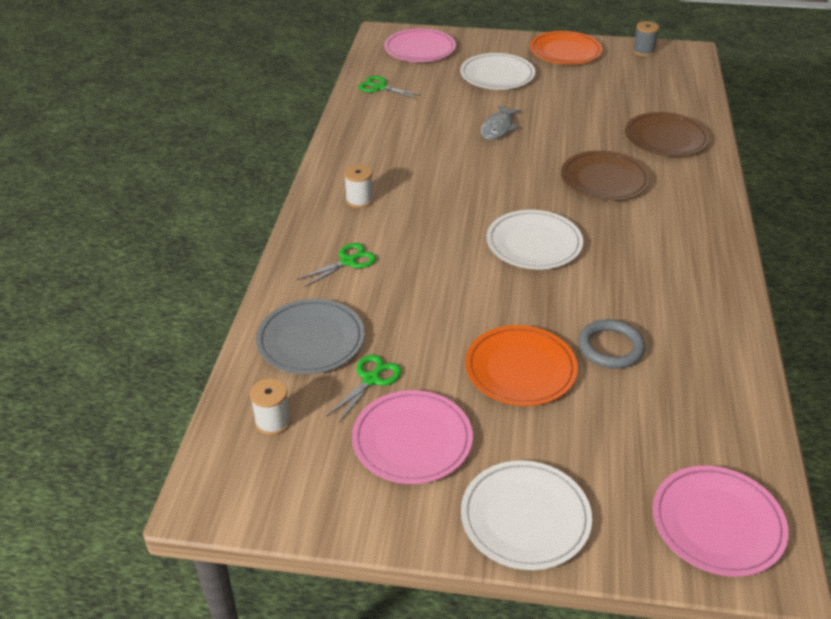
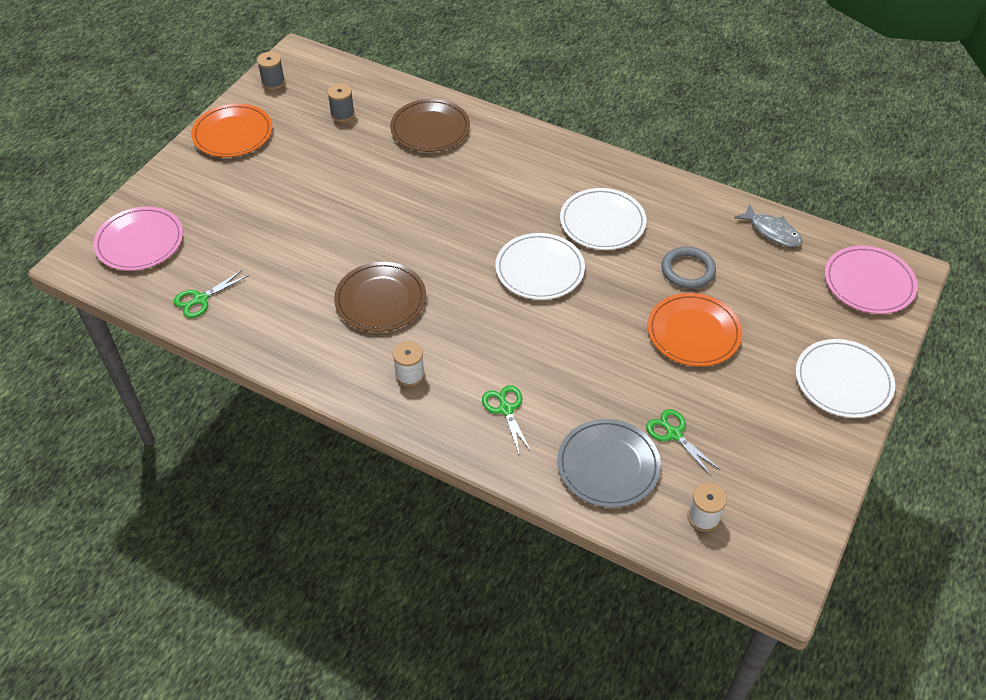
camera: 70 degrees left, 10 degrees up
(412, 440) = (751, 425): pink plate -> none
(497, 75) = (243, 199): white plate -> white plate (602, 222)
(498, 128) = (344, 232): grey fish -> grey fish (772, 231)
(604, 179) = (470, 191): brown plate -> brown plate (380, 300)
(638, 91) = (342, 114): none -> grey spool

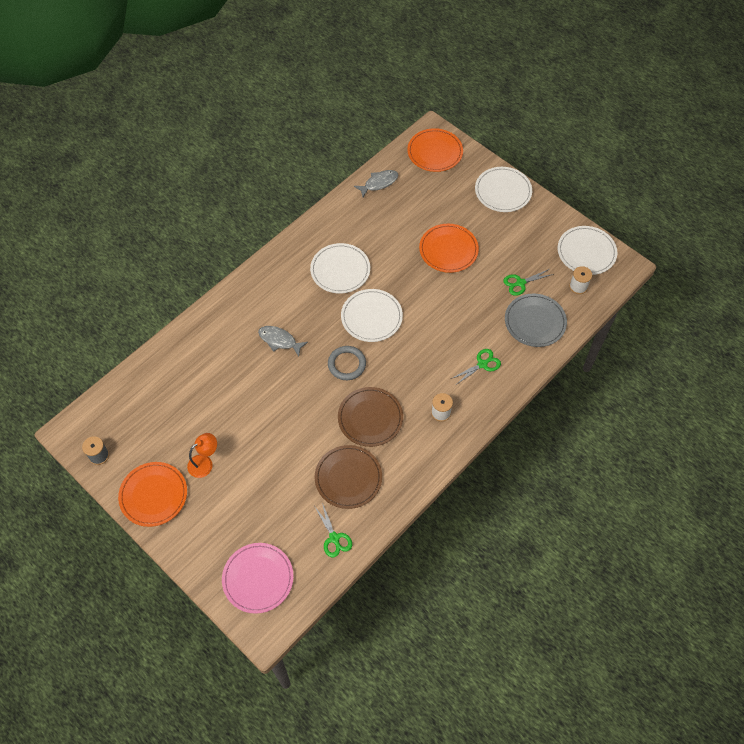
camera: 75 degrees left, 10 degrees up
(281, 163) = (205, 463): none -> orange lamp
(342, 114) = (162, 409): grey spool -> none
(430, 129) = (205, 352): brown plate -> brown plate (348, 478)
(469, 188) = (279, 340): none -> grey fish
(506, 409) = (482, 364): green scissors -> green scissors turned 150 degrees clockwise
(687, 270) = (397, 237): grey ring -> grey ring (347, 364)
(781, 519) = (586, 252): none -> white plate
(869, 283) = (435, 152): pink plate -> orange plate

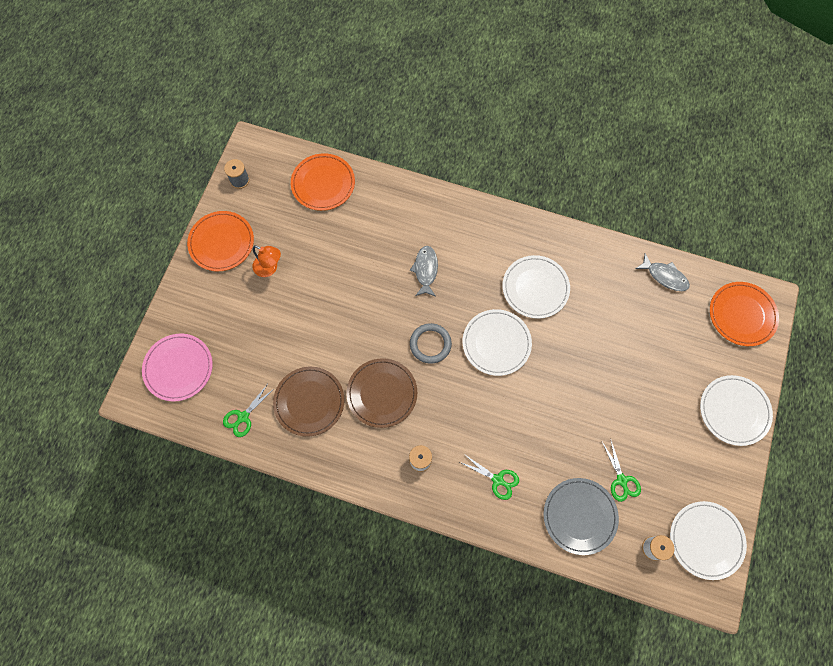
camera: 65 degrees right, 10 degrees up
(448, 250) = (621, 384): orange plate -> orange plate (323, 183)
(520, 283) = (621, 480): green scissors -> green scissors turned 150 degrees counterclockwise

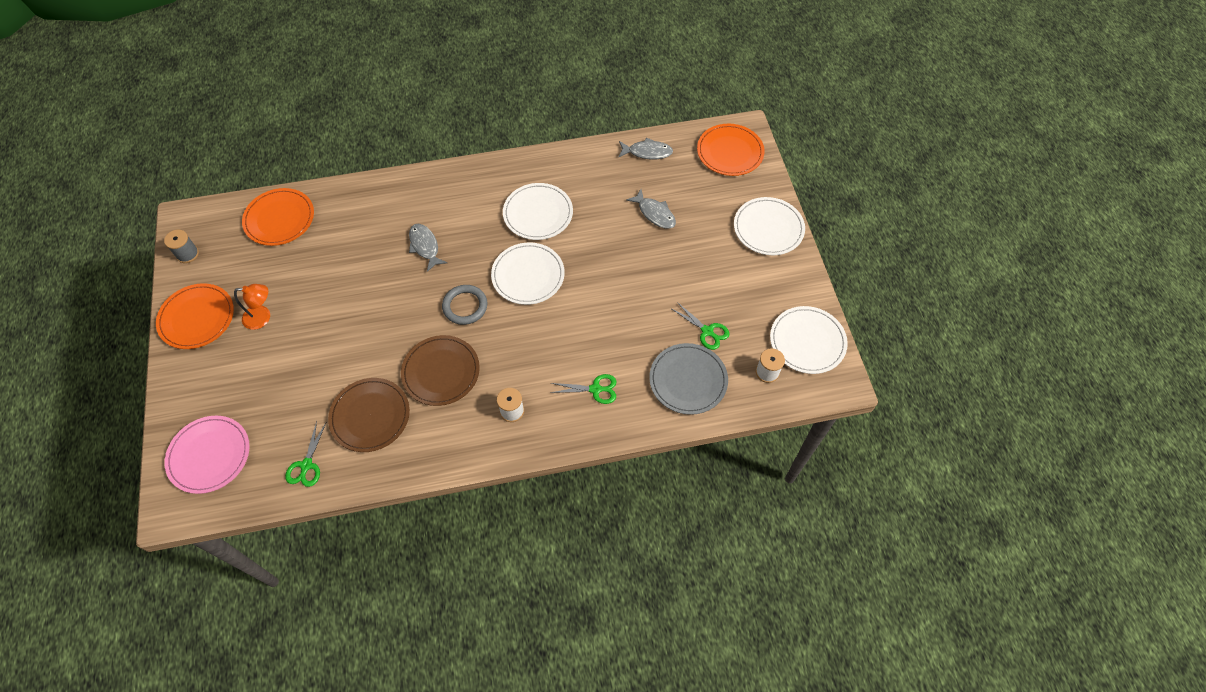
camera: 30 degrees left, 10 degrees down
(638, 341) = (654, 213): none -> grey fish

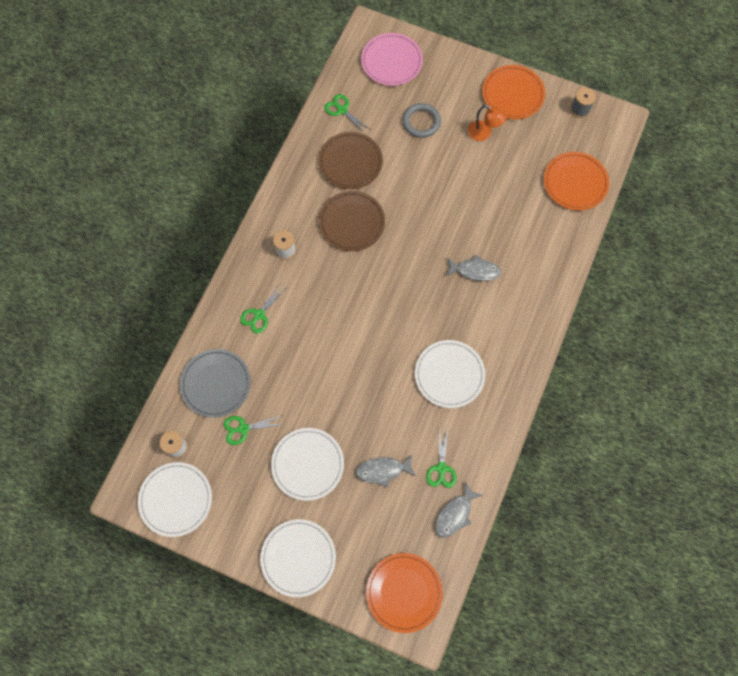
camera: 125 degrees right, 10 degrees up
(262, 317) = (484, 133): orange lamp -> orange lamp turned 90 degrees counterclockwise
(465, 306) = (396, 268): grey ring -> grey ring (421, 122)
(528, 275) = (392, 329): white plate -> white plate (308, 464)
(620, 178) = (441, 468): none -> green scissors

